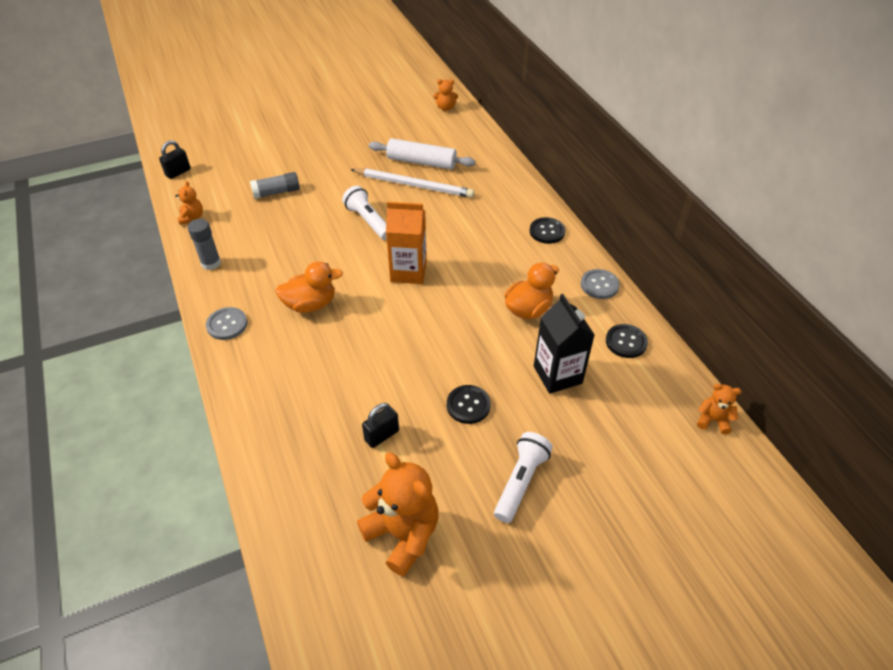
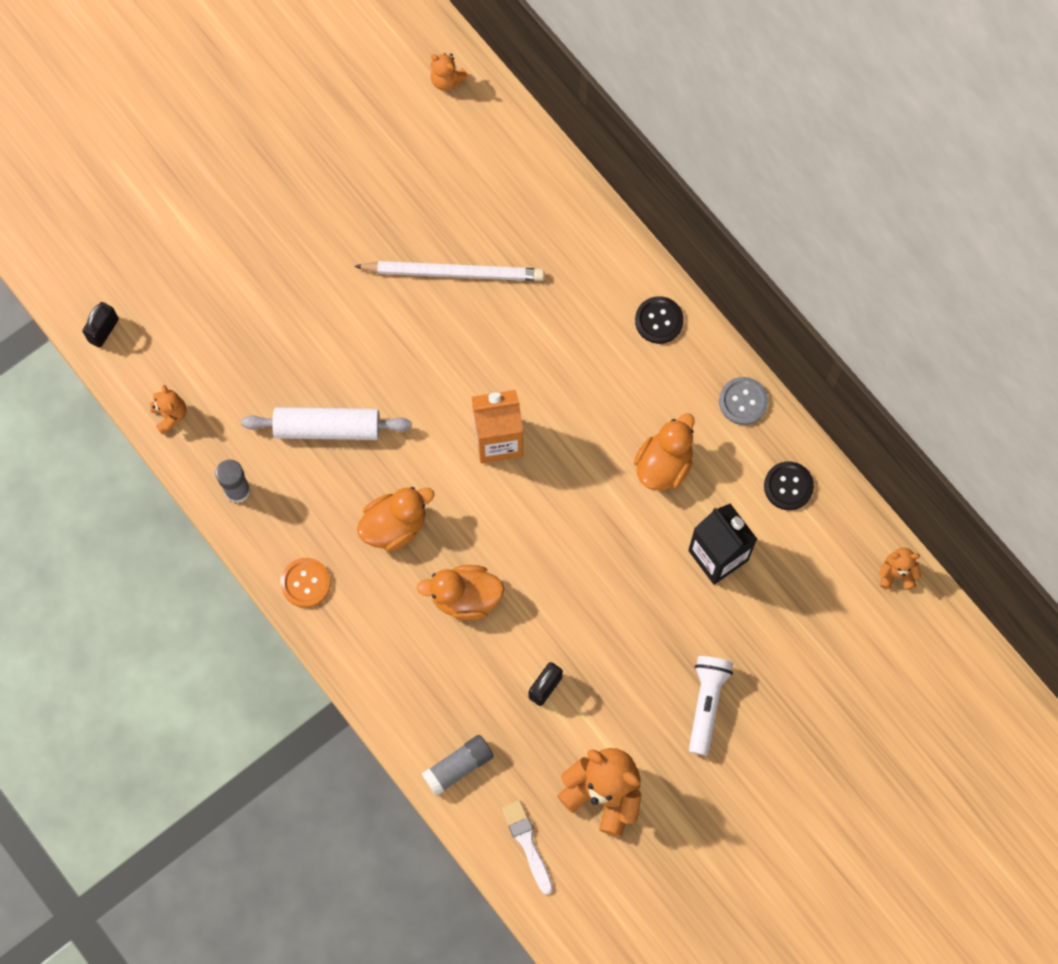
camera: 15 degrees left, 25 degrees up
(227, 324) = (305, 583): grey button -> orange button
(276, 192) = (265, 336): grey glue stick -> grey glue stick (458, 767)
(314, 561) = (527, 843): none -> white brush
(343, 359) = (465, 597): none -> orange duck
(368, 221) = (415, 361): white flashlight -> none
(421, 162) = (449, 219): white rolling pin -> white rolling pin (327, 427)
(445, 108) = (447, 80): orange teddy bear -> orange teddy bear turned 45 degrees clockwise
(468, 405) = (628, 623): black button -> none

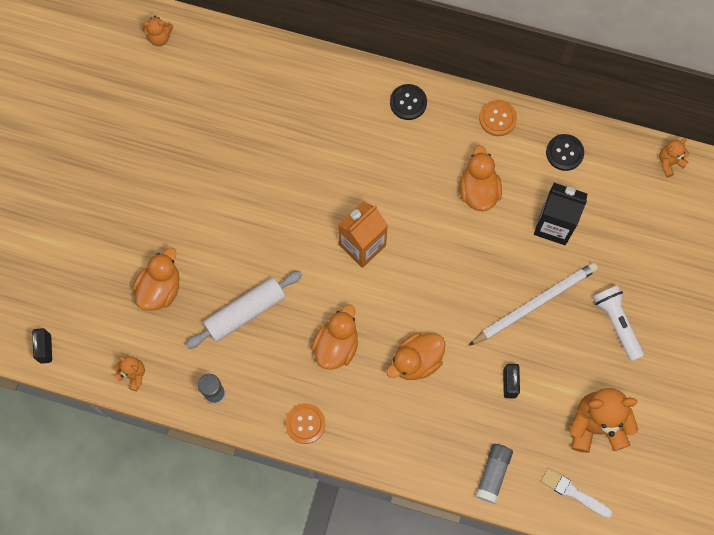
camera: 35 degrees left, 0 degrees up
(259, 346) = (160, 289): none -> orange duck
(454, 272) = (255, 157): white pencil -> white pencil (535, 304)
(743, 401) = (497, 118): grey button -> orange button

